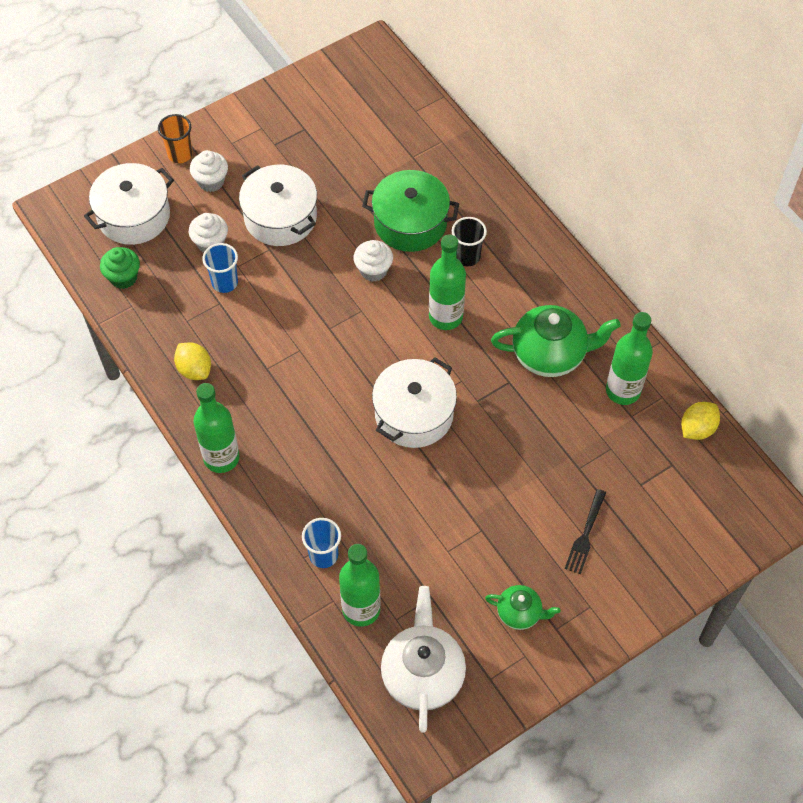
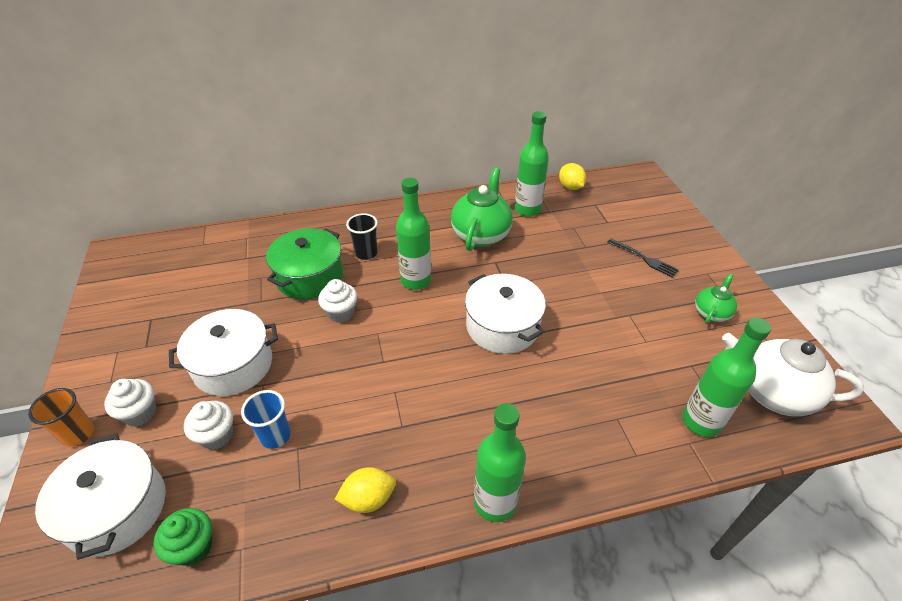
camera: 70 degrees left, 15 degrees down
(323, 555) = (636, 436): blue cup -> none

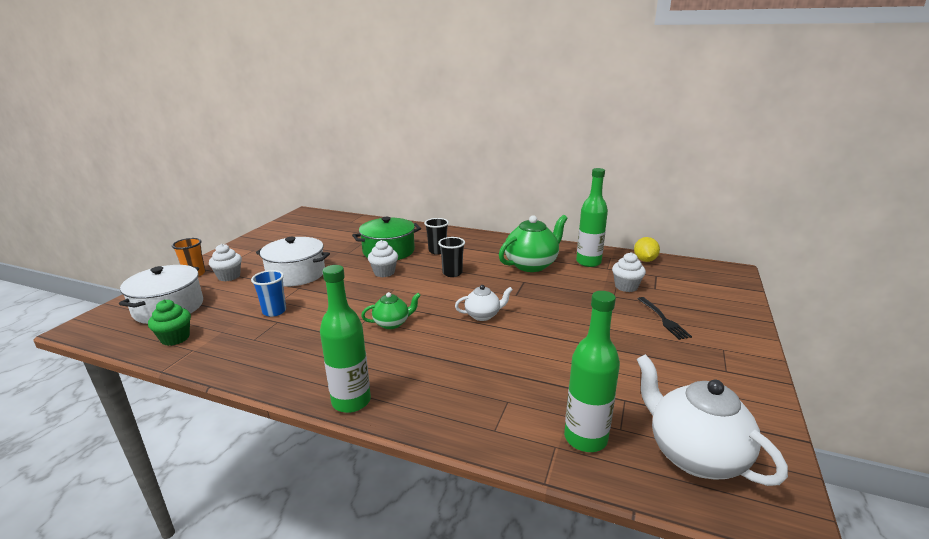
camera: 35 degrees right, 20 degrees down
(217, 436) = (248, 299): white cupcake -> white cupcake (626, 287)
(368, 499) = (281, 361): yellow lemon -> none
(416, 281) = (452, 273): green bottle -> black cup
(502, 326) = (483, 315): white pot -> white teapot
(711, 313) = (693, 375): green teapot -> green teapot (392, 323)

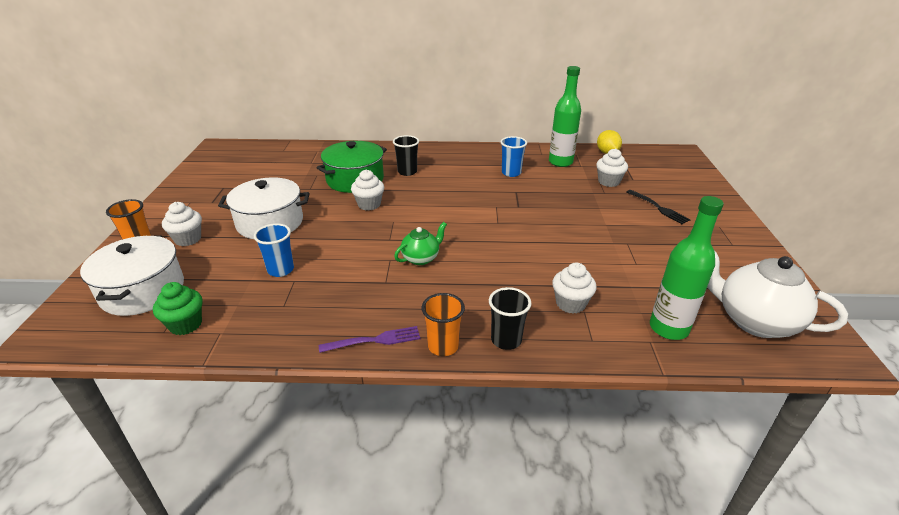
camera: 20 degrees left, 10 degrees up
(299, 383) = (374, 340): none -> purple fork
(351, 401) = (443, 346): green bottle -> orange cup
(452, 273) = (441, 194): black cup -> black cup (506, 340)
(483, 315) = (503, 233): white teapot -> none
(499, 391) = (570, 304): none -> white cupcake
(531, 265) = (511, 173): green teapot -> blue cup

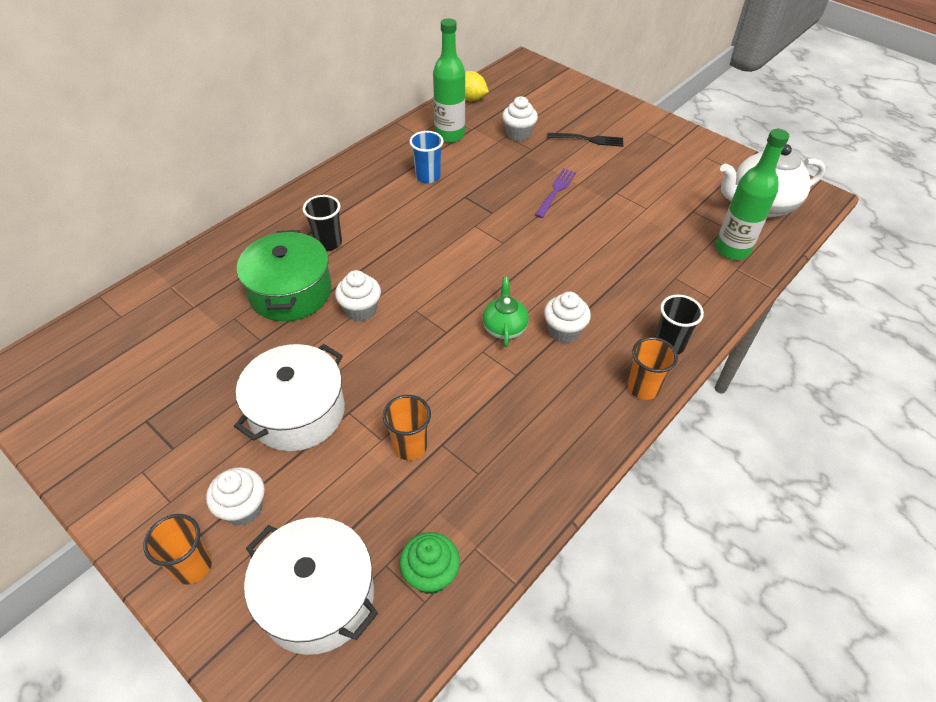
camera: 50 degrees left, 15 degrees up
(280, 270) = (410, 446): blue cup -> orange cup
(374, 340) = (595, 429): purple fork -> purple fork (556, 191)
(570, 304) = (659, 278): white cupcake -> white cupcake (564, 331)

